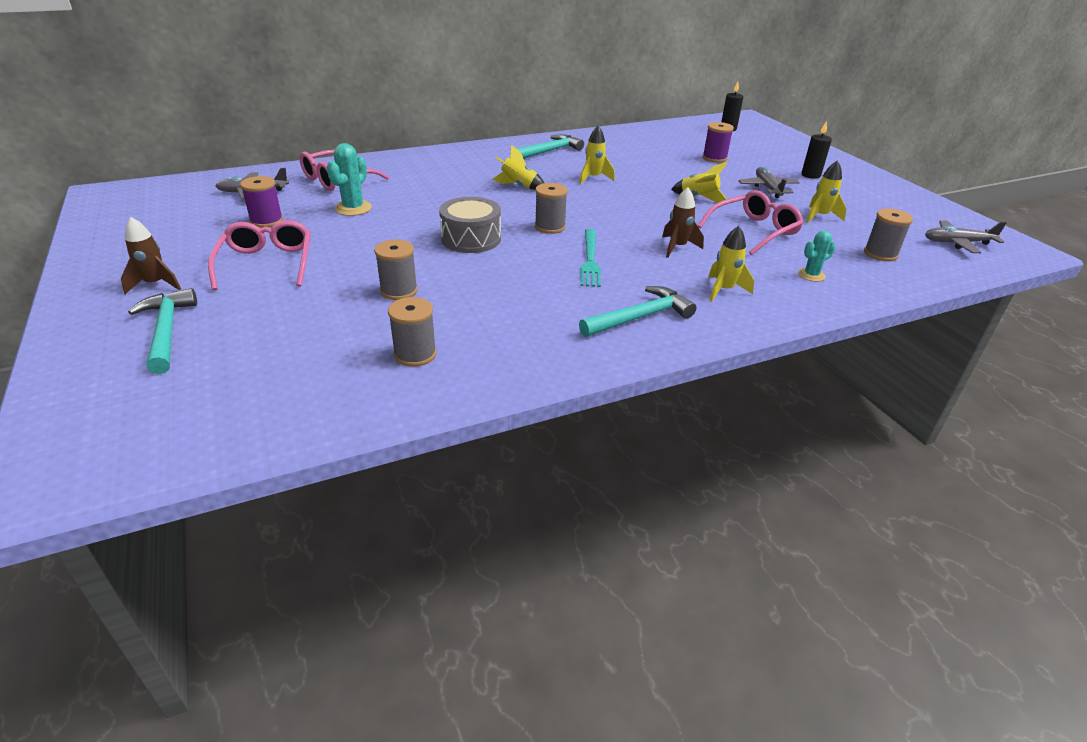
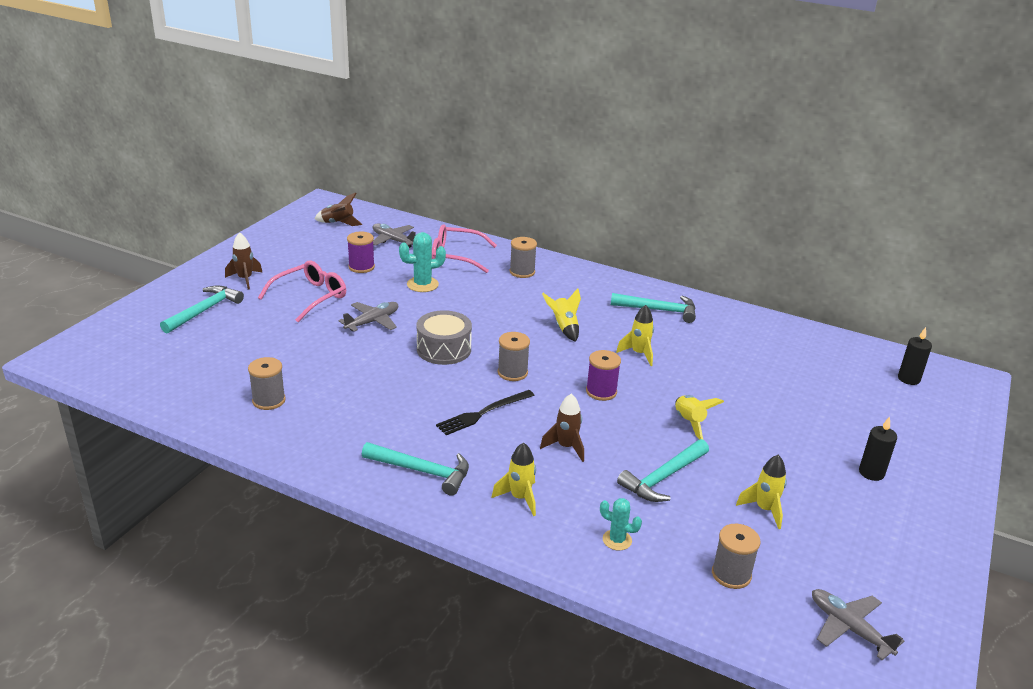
camera: 50 degrees right, 5 degrees down
(163, 201) = (338, 223): none -> brown rocket
(399, 291) = (335, 357): grey spool -> grey spool (522, 272)
(590, 260) = (483, 413): turquoise fork -> black fork
(714, 158) = (806, 398): purple spool -> purple spool (601, 392)
(753, 231) = (663, 478): pink glasses -> turquoise hammer
(767, 188) = (783, 455): grey plane -> grey plane (372, 322)

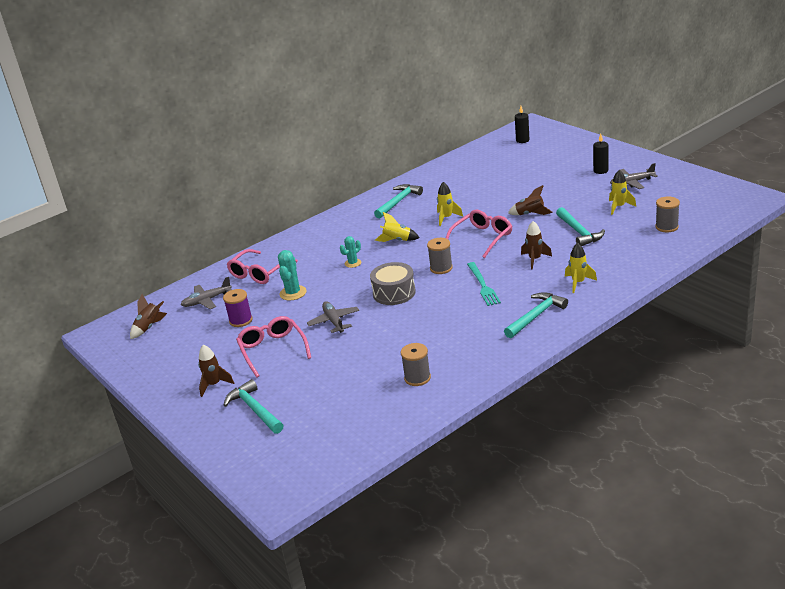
camera: 60 degrees left, 0 degrees up
(483, 413) = (483, 285): black fork -> turquoise fork
(522, 272) = (307, 247): grey spool -> none
(601, 392) = (482, 238): purple spool -> pink glasses
(617, 540) = (628, 256): turquoise cactus -> turquoise cactus (353, 263)
(689, 422) = (530, 214): yellow rocket -> brown rocket
(848, 628) = (713, 204): grey plane -> grey plane (631, 183)

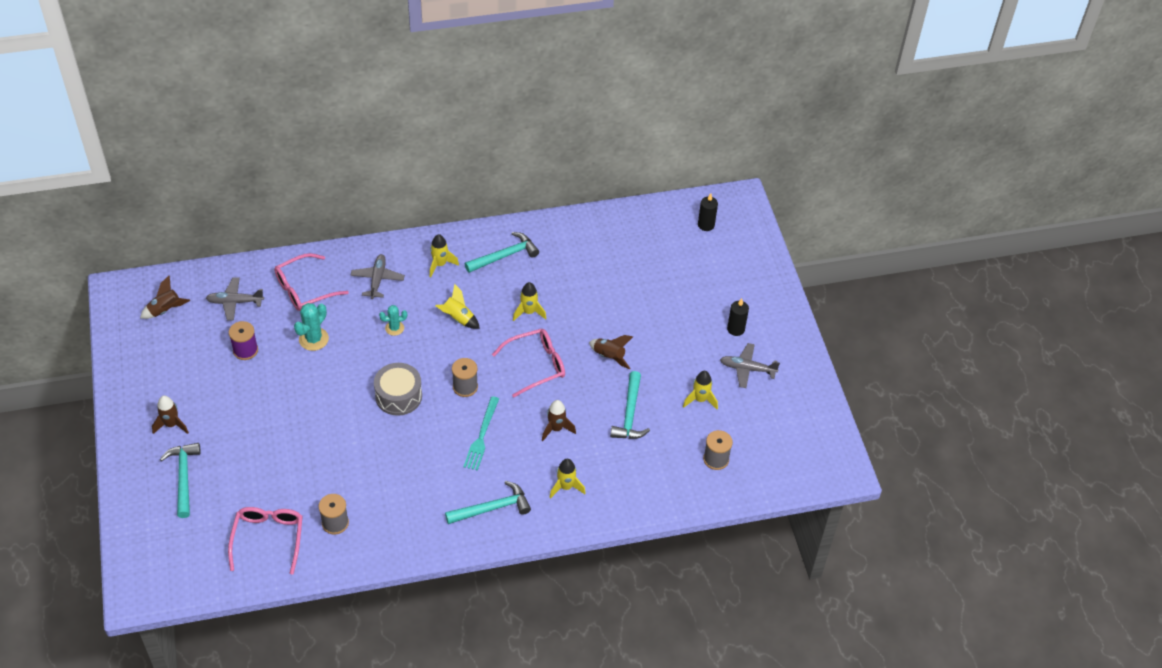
camera: 20 degrees right, 20 degrees up
(273, 350) = (245, 410): pink glasses -> pink glasses (268, 539)
(334, 321) = (321, 403): grey plane -> grey plane (377, 279)
(354, 223) = (440, 264): none -> yellow rocket

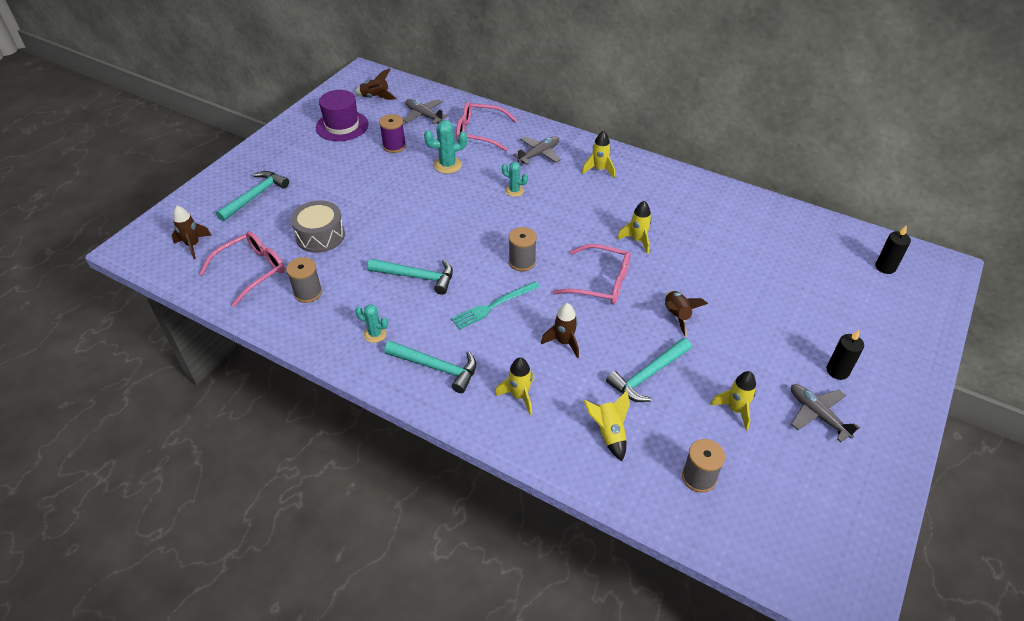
camera: 45 degrees right, 5 degrees down
(171, 425) = (291, 161): brown rocket -> brown rocket (193, 245)
(172, 360) = (342, 126): none -> purple hat
(398, 396) = (462, 236): grey drum -> grey drum (320, 236)
(423, 516) = (375, 334): none -> turquoise cactus
(458, 318) = (572, 212): yellow rocket -> yellow rocket (609, 433)
(504, 256) = (660, 191): turquoise hammer -> turquoise hammer (417, 277)

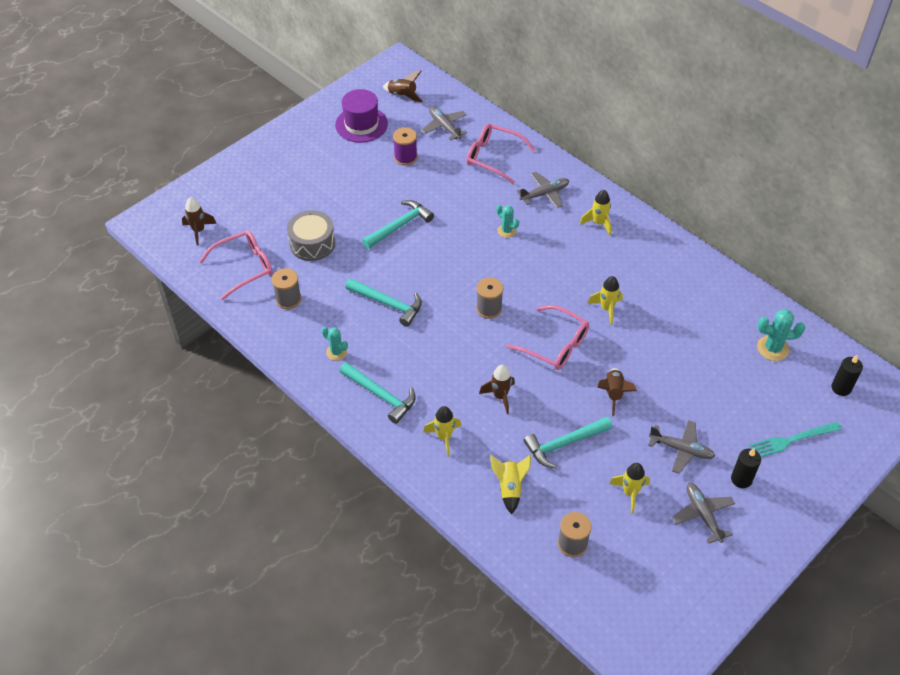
camera: 15 degrees right, 5 degrees up
(255, 196) = (263, 189): turquoise hammer -> turquoise hammer (399, 226)
(447, 165) = (451, 189): turquoise cactus -> turquoise cactus (772, 348)
(493, 306) = (448, 347): turquoise fork -> turquoise fork (792, 440)
(766, 355) = (681, 449): none -> grey plane

